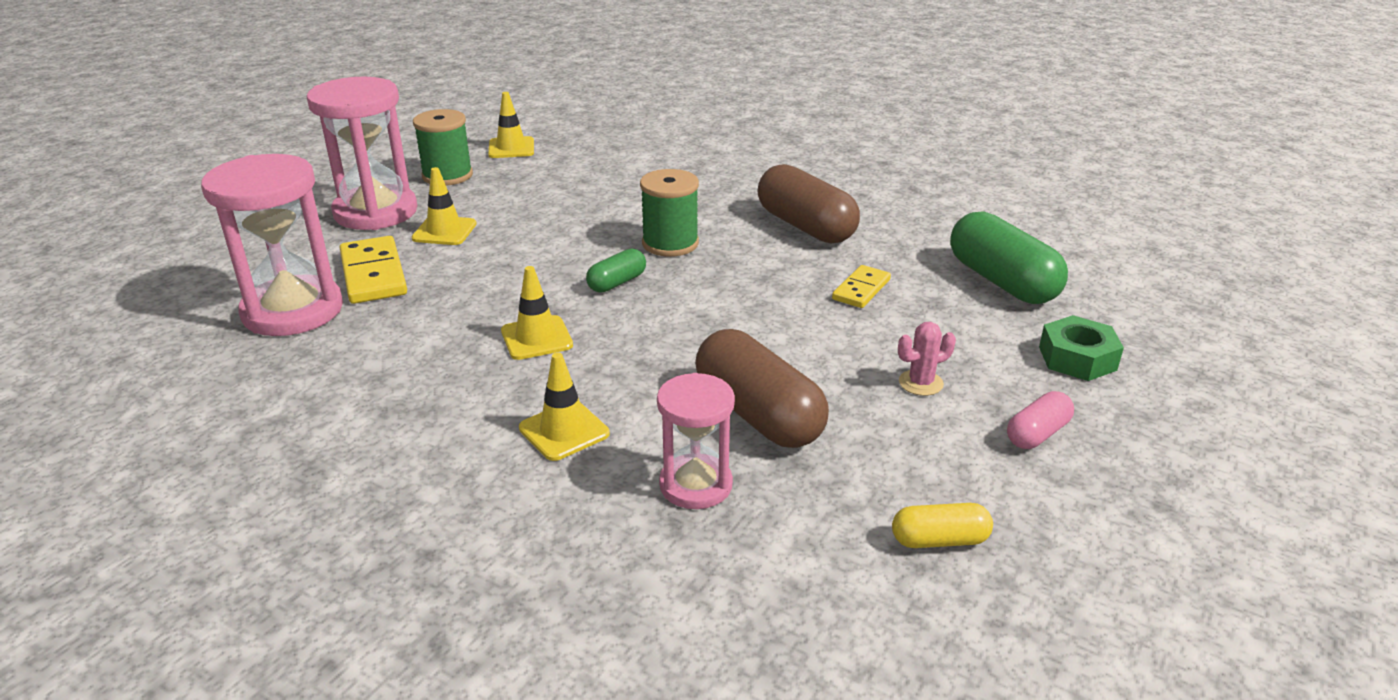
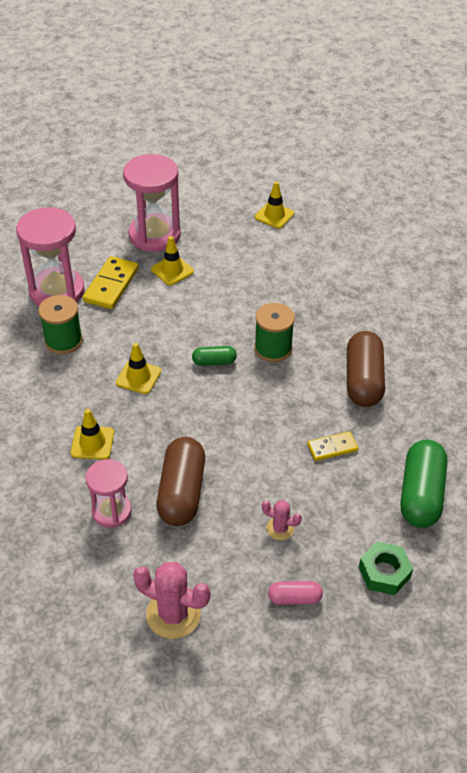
camera: 40 degrees right, 15 degrees up
(447, 175) = (217, 223): green spool -> green spool (63, 341)
(939, 540) = (173, 614): yellow capsule -> pink cactus

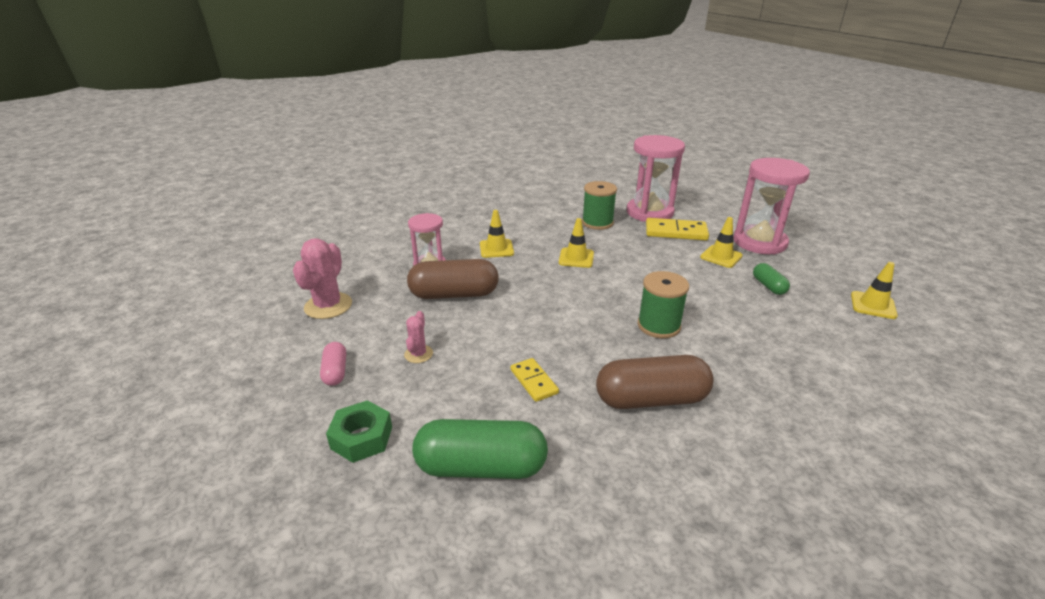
camera: 80 degrees right, 15 degrees down
(214, 362) = (617, 292): green capsule -> green capsule (768, 286)

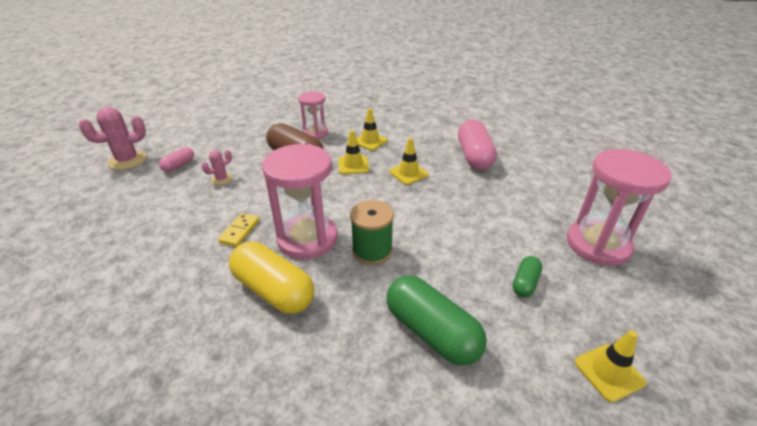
camera: 45 degrees right, 5 degrees up
(328, 306) = (233, 130): pink cactus -> pink cactus (127, 160)
(362, 438) = (132, 204): green nut -> none
(481, 467) = (140, 255): green capsule -> green capsule (431, 332)
(597, 223) = (474, 156): green spool -> pink capsule
(649, 212) = (535, 169): pink hourglass -> pink hourglass (307, 238)
(651, 399) = (274, 290): brown capsule -> yellow capsule
(676, 232) = (528, 195): yellow domino -> none
(721, 256) = (530, 234): yellow traffic cone -> yellow traffic cone (353, 165)

